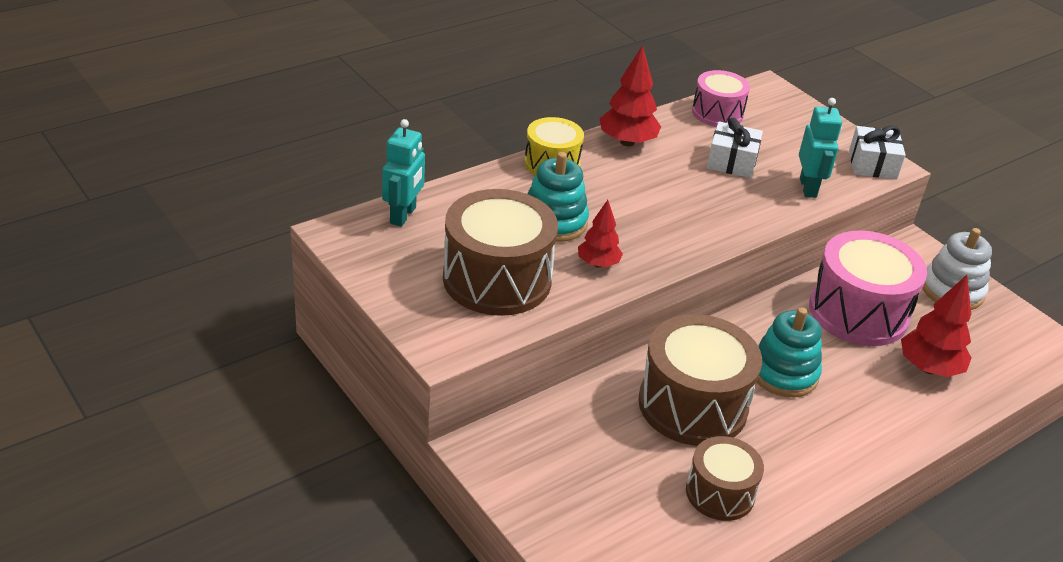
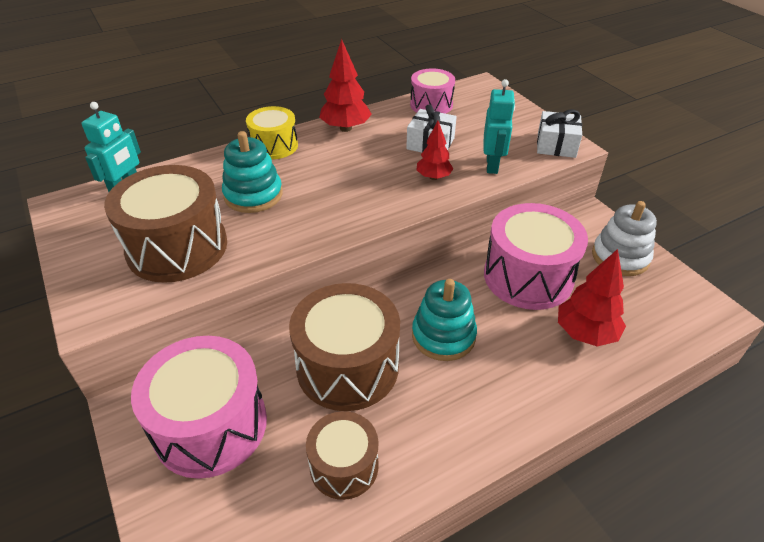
camera: 10 degrees right, 5 degrees up
(571, 462) = (210, 425): none -> pink drum
(598, 264) = (276, 233): red tree -> red tree (433, 177)

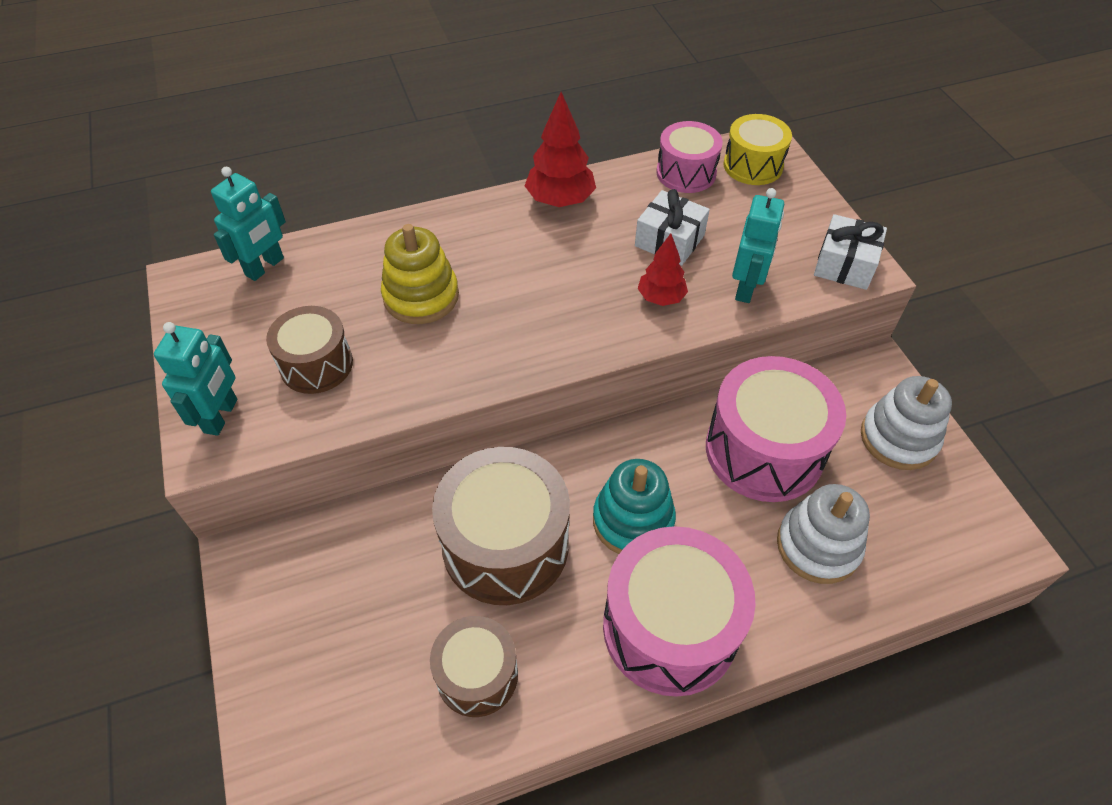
camera: 10 degrees right, 10 degrees up
(102, 291) = (221, 416): none -> turquoise robot
(177, 247) = (316, 364): brown drum -> brown drum, size x0.59
(210, 425) = (332, 596): pink drum -> pink drum (670, 627)
(253, 195) = (421, 296): turquoise stacking toy -> yellow stacking toy
(274, 146) = (460, 219): yellow drum -> yellow drum (753, 165)
(585, 333) = (818, 546): red tree -> white stacking toy

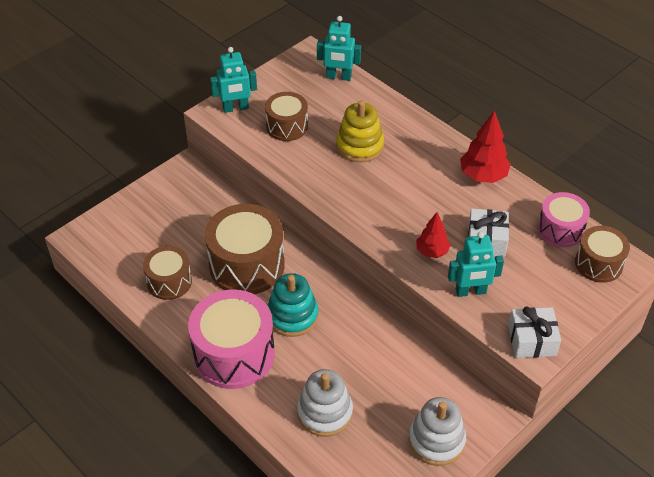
camera: 65 degrees right, 5 degrees down
(753, 165) = (598, 264): yellow drum -> brown drum
(764, 450) = (381, 367): pink drum -> none

